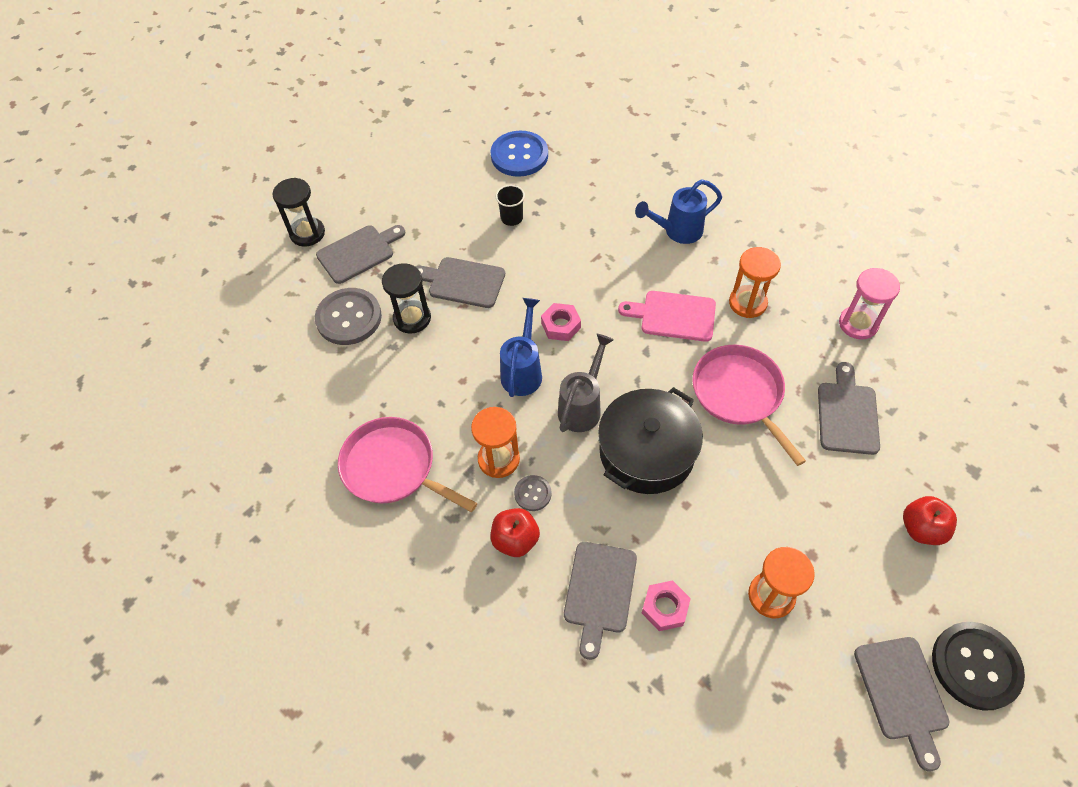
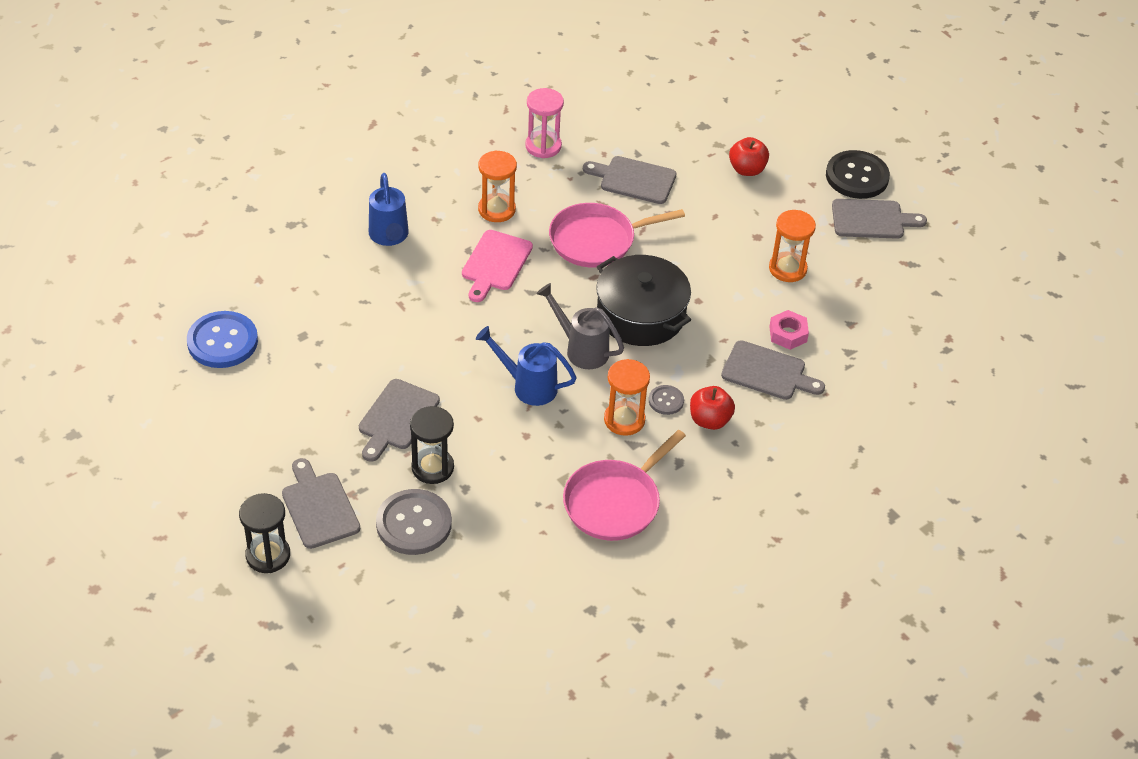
camera: 85 degrees left, 10 degrees down
(512, 218) = (319, 363): black cup -> none
(561, 325) = (481, 348): pink nut -> none

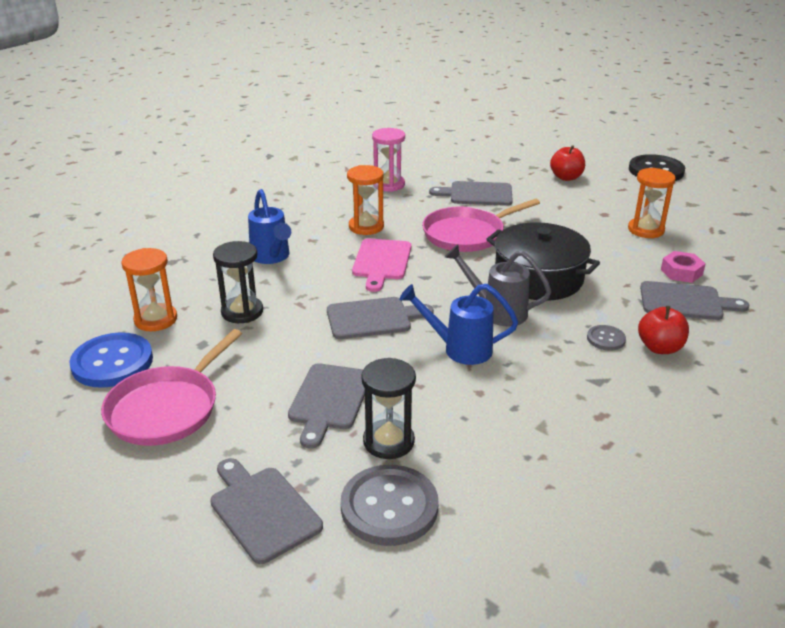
camera: 10 degrees left, 15 degrees down
(268, 555) = (206, 585): black hourglass -> black hourglass (242, 312)
(615, 502) = (612, 439): pink pan -> pink pan (167, 409)
(624, 420) = (574, 361): orange hourglass -> orange hourglass (156, 319)
(871, 219) = (689, 192): grey cutting board -> grey cutting board (373, 318)

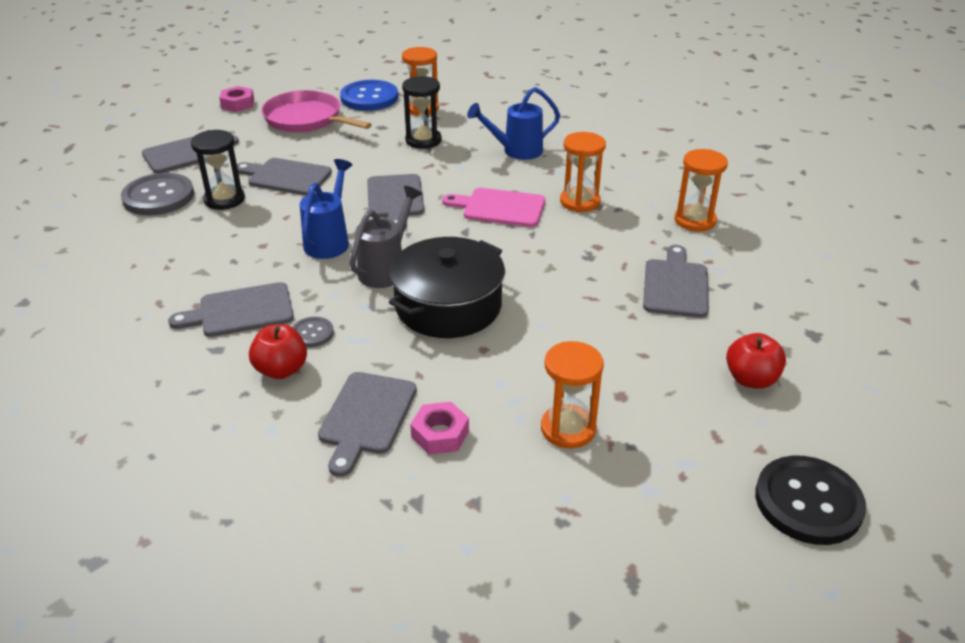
camera: 95 degrees right, 5 degrees up
(95, 490) = (238, 104): none -> pink nut
(388, 184) = (695, 220): pink hourglass -> orange hourglass
(467, 234) = (559, 266): pink pan -> none
(595, 385) = (241, 311): none -> grey cutting board

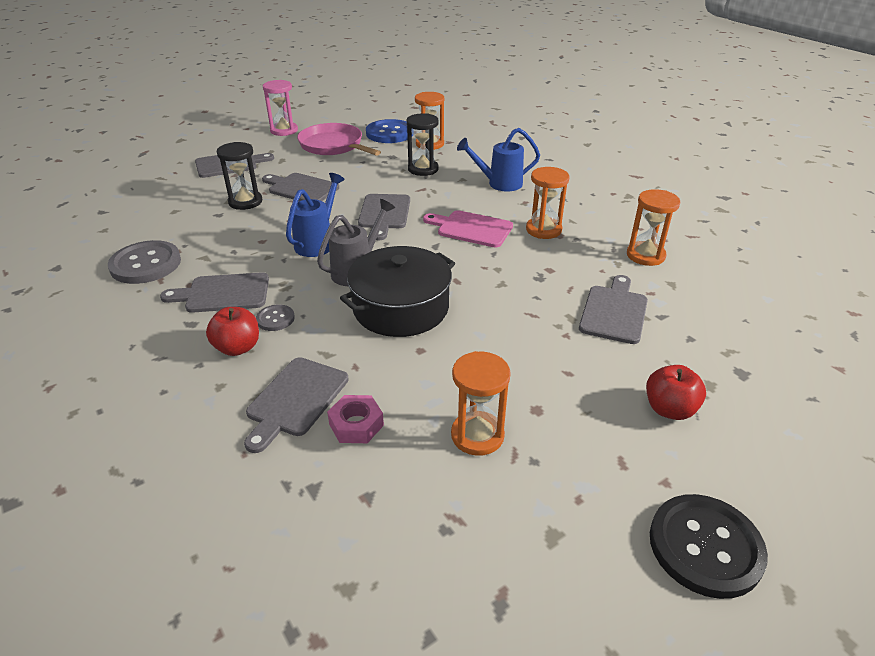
camera: 10 degrees right, 0 degrees up
(158, 197) = (195, 195): grey button -> grey button (146, 264)
(238, 104) = (284, 130): pink nut -> pink hourglass

